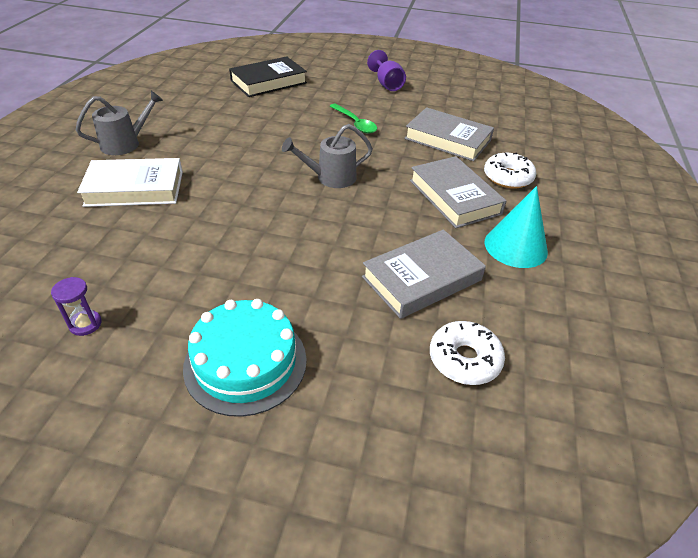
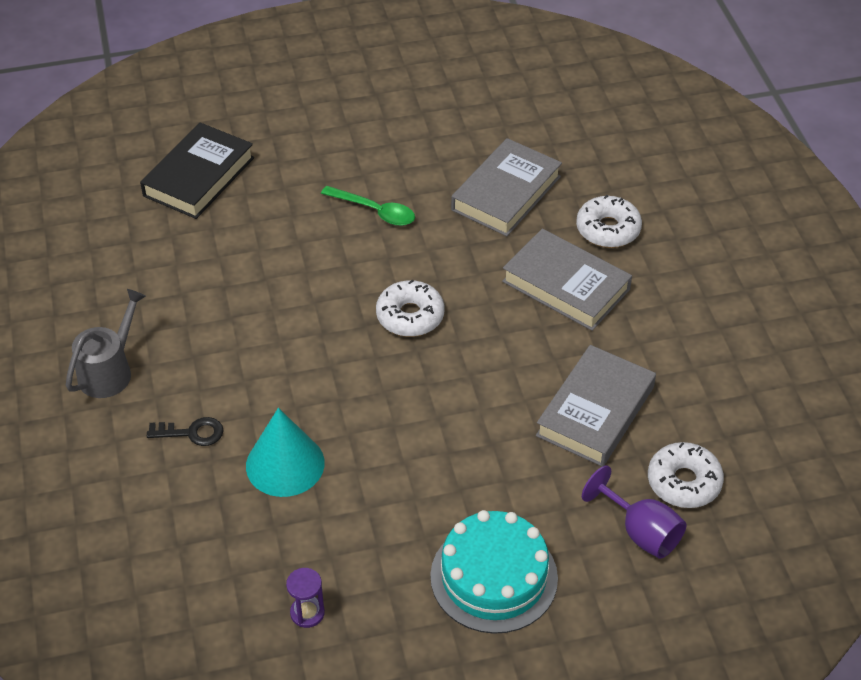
camera: 25 degrees left, 5 degrees up
(135, 188) = (192, 433): white book -> black key
(331, 178) = (410, 316): grey watering can -> white donut
(387, 84) = (365, 116): purple goblet -> purple goblet (641, 532)
(447, 139) = (506, 193): grey book -> grey book turned 60 degrees counterclockwise
(515, 246) = (665, 328): turquoise cone -> turquoise cone (285, 464)

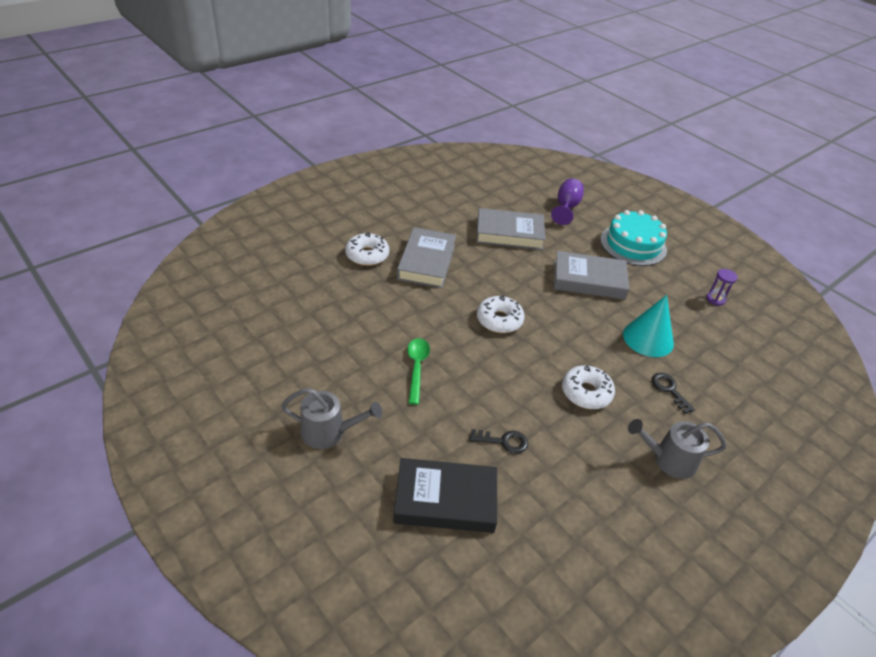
camera: 120 degrees left, 5 degrees down
(231, 243) = (503, 441): none -> black key
(330, 123) = (329, 432): none -> grey watering can
(506, 193) = (359, 306): grey book -> grey book (589, 280)
(684, 482) = (527, 200): white donut -> white donut (586, 392)

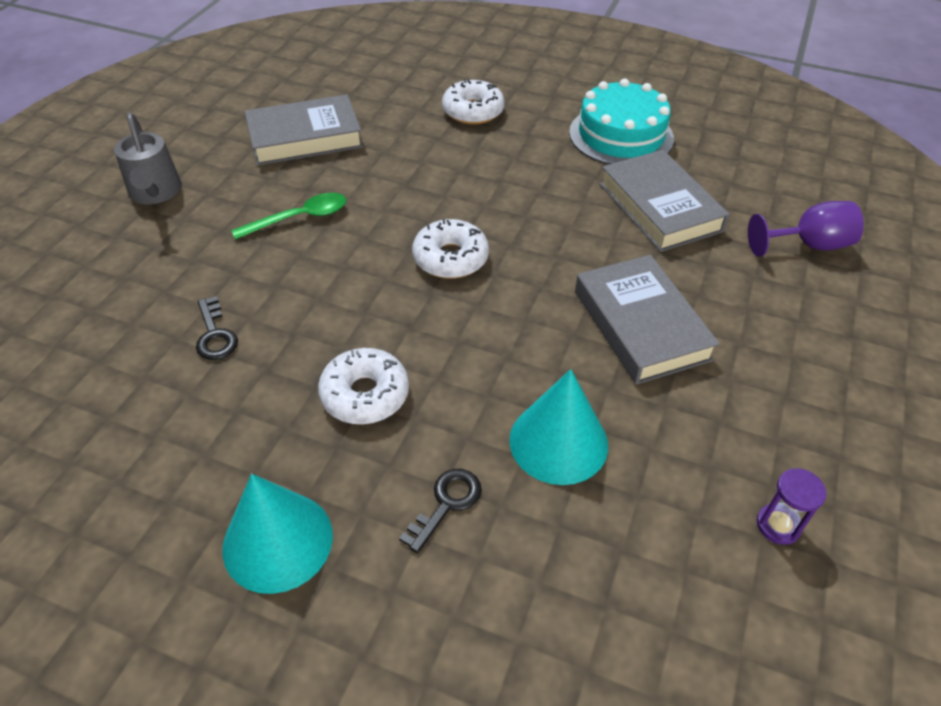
camera: 65 degrees right, 5 degrees up
(426, 262) = (509, 158): grey book -> grey book (305, 137)
(445, 500) = (93, 314): black book -> none
(633, 245) = (808, 356): turquoise cake -> turquoise cake (621, 135)
(669, 460) = (278, 541): grey watering can -> turquoise cone

